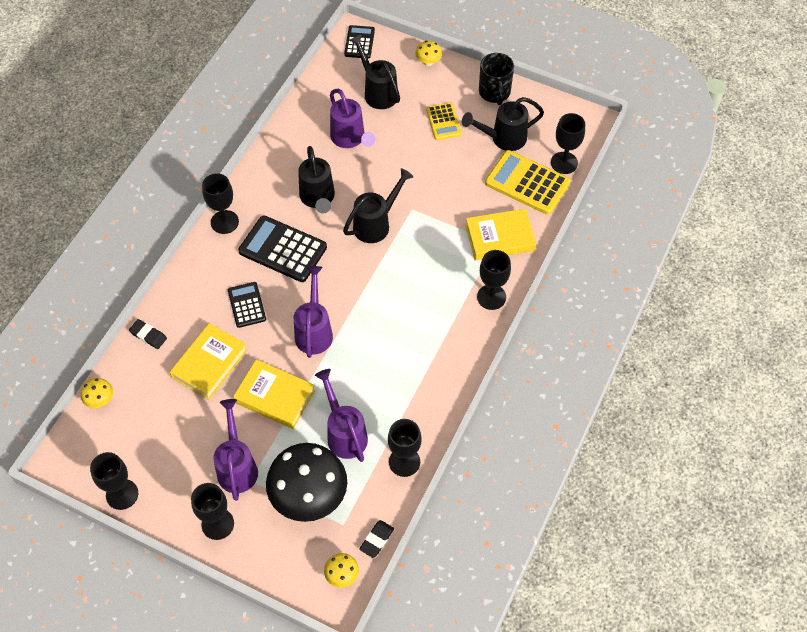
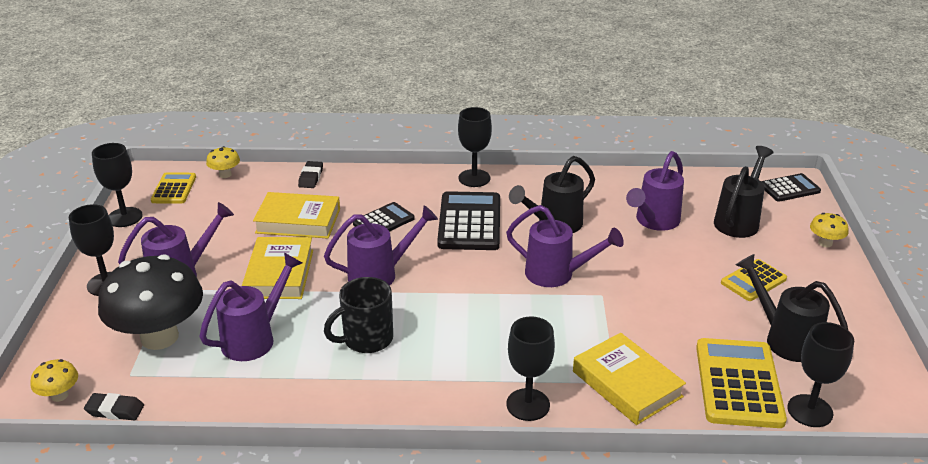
camera: 65 degrees right, 25 degrees down
(98, 446) = (174, 189): none -> yellow calculator
(376, 224) = (557, 274): black watering can -> purple watering can
(404, 462) = (235, 400): black goblet -> none
(494, 93) = (846, 309): black mug -> black mug (366, 339)

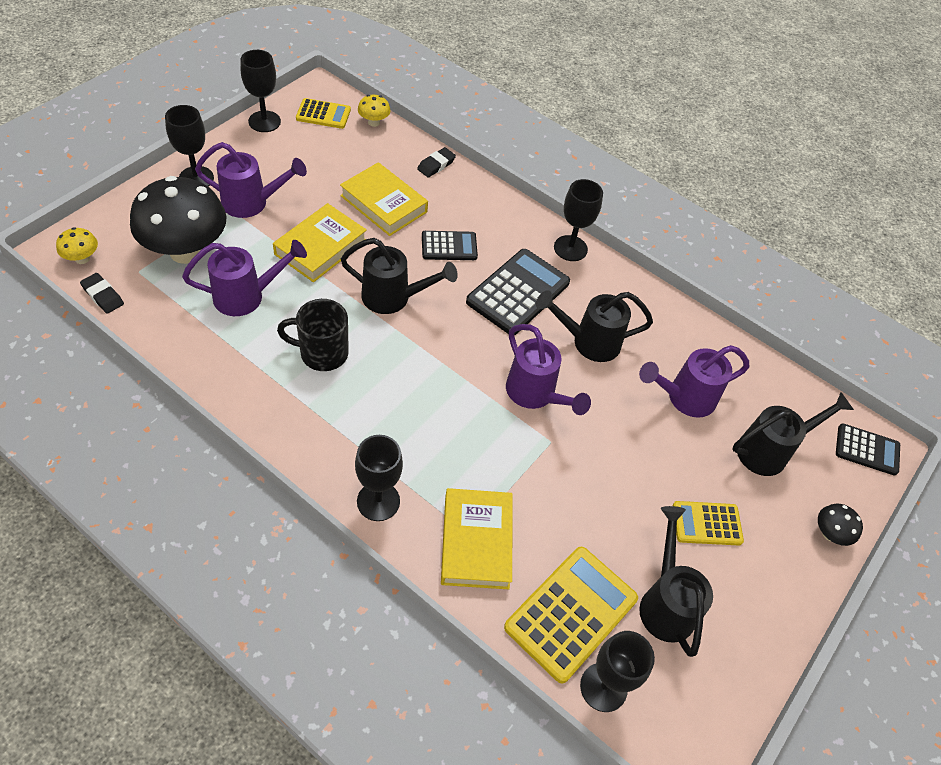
camera: 30 degrees right, 20 degrees up
(174, 189) = (323, 114): yellow calculator -> yellow calculator turned 60 degrees clockwise
(380, 274) = (393, 298): purple watering can -> black watering can
(825, 243) = (830, 534): yellow mushroom -> black mushroom

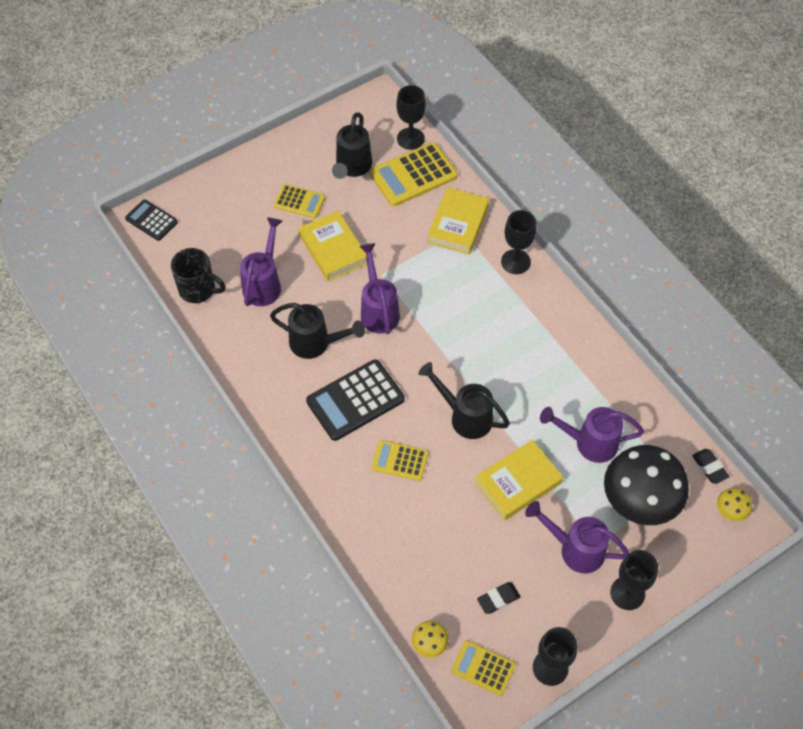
camera: 155 degrees left, 5 degrees up
(322, 353) = (534, 377): black mug -> black mug (198, 289)
(384, 204) = (447, 523): yellow book -> yellow book (333, 249)
(436, 165) = (380, 566): black eraser -> black eraser (498, 599)
(449, 246) = (400, 461): black calculator -> yellow calculator
(570, 248) = (287, 436): black goblet -> none
(684, 398) = (264, 284): purple watering can -> purple watering can turned 75 degrees counterclockwise
(769, 451) = (224, 235): black watering can -> none
(830, 534) = (220, 178): black mushroom -> none

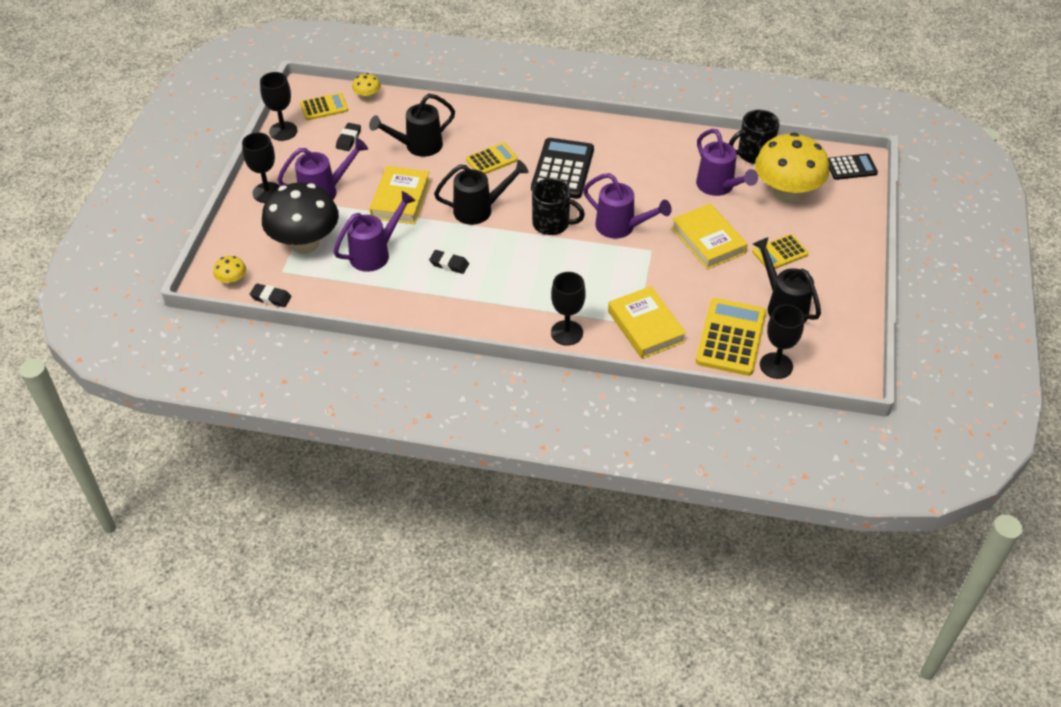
camera: 135 degrees right, 10 degrees down
(227, 239) = (786, 193): none -> yellow mushroom
(316, 343) = (633, 180): black watering can -> black watering can (418, 146)
(333, 249) = (708, 240): yellow book -> yellow book turned 45 degrees clockwise
(424, 355) = (552, 224): none -> black mug
(541, 384) = (449, 264): none -> black eraser

